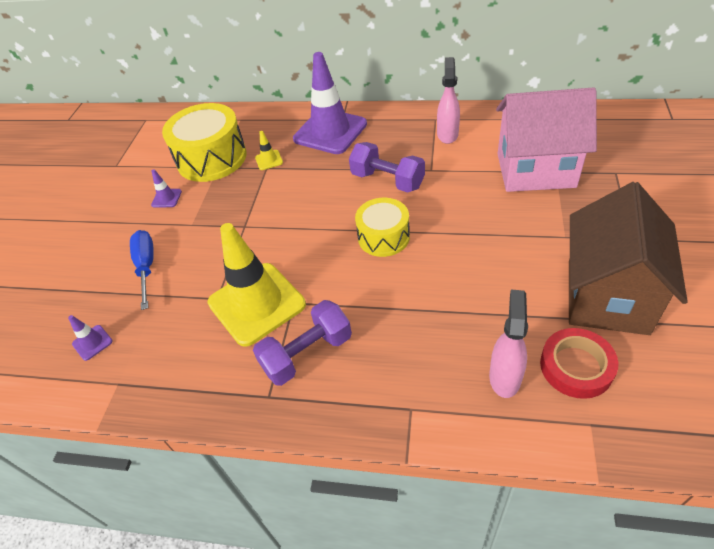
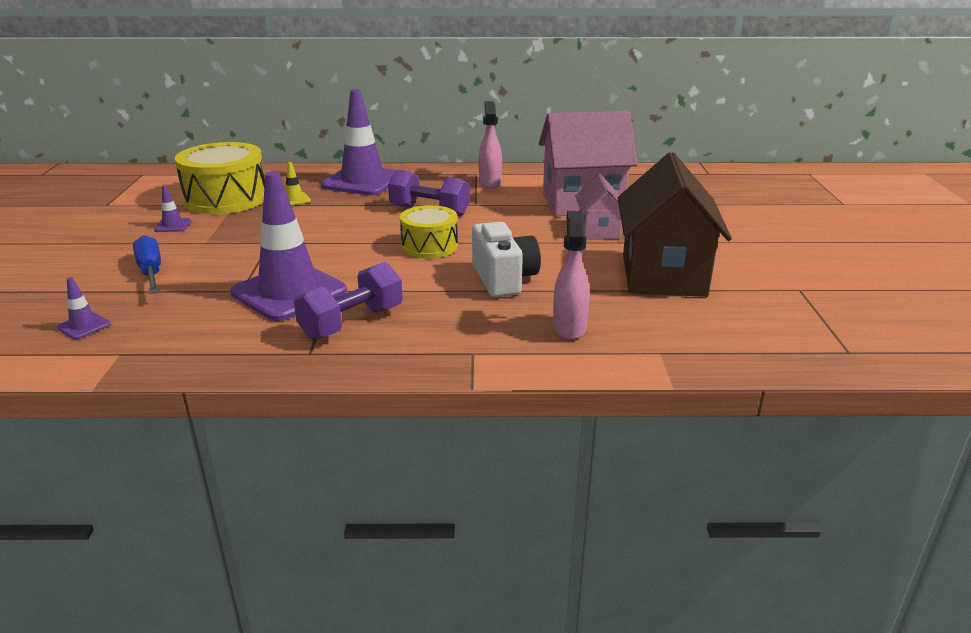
camera: 15 degrees left, 20 degrees down
(256, 303) = (289, 292): yellow traffic cone -> purple traffic cone
(448, 294) = (504, 279): none -> white camera
(548, 218) = (599, 231): none -> pink house
(576, 366) = (640, 318): red tape -> none

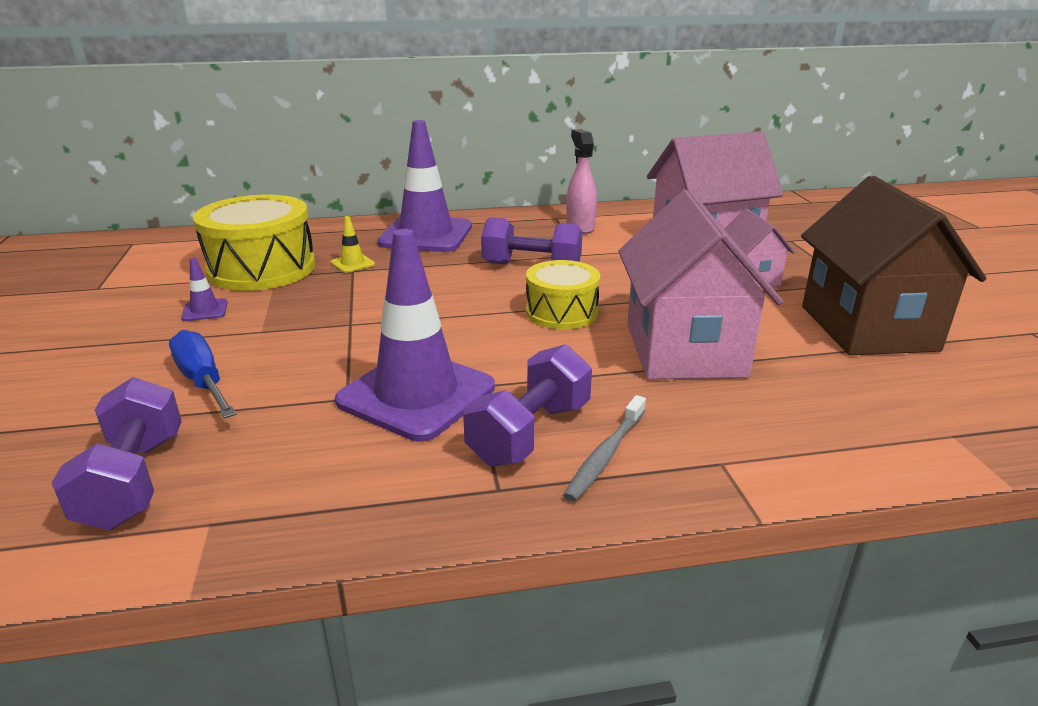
camera: 10 degrees left, 0 degrees up
(84, 326) = (134, 481): purple traffic cone -> purple dumbbell
(395, 340) = (606, 455): none -> grey toothbrush
(504, 279) = (684, 350): white camera -> pink house
(569, 327) = (815, 411): pink spray bottle -> none

